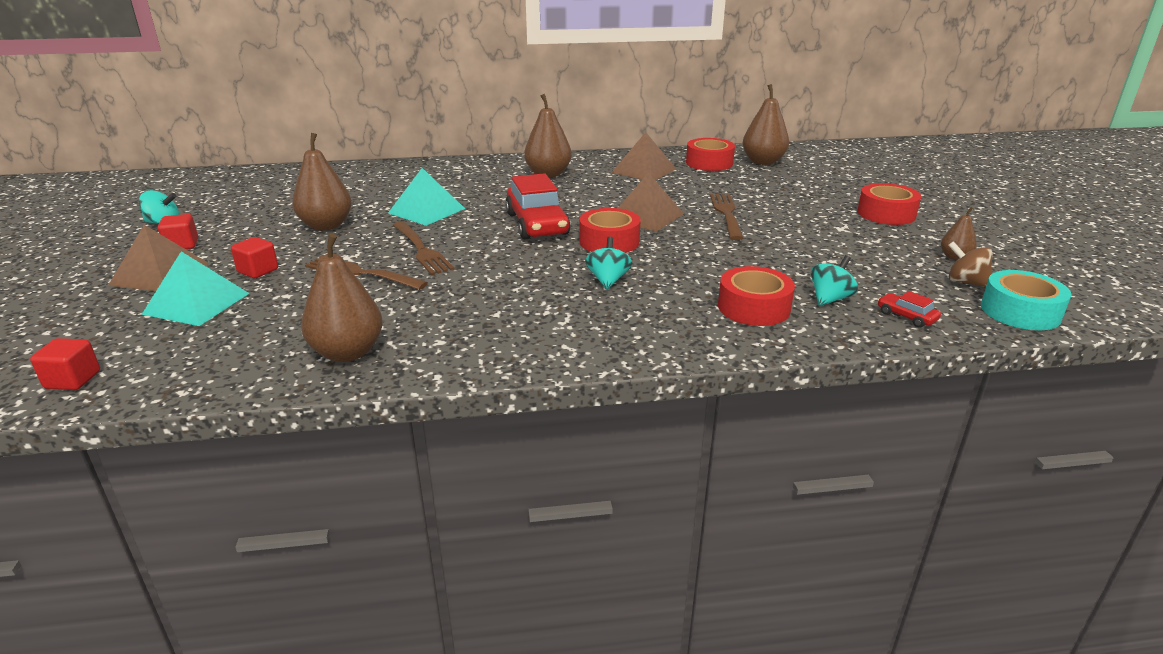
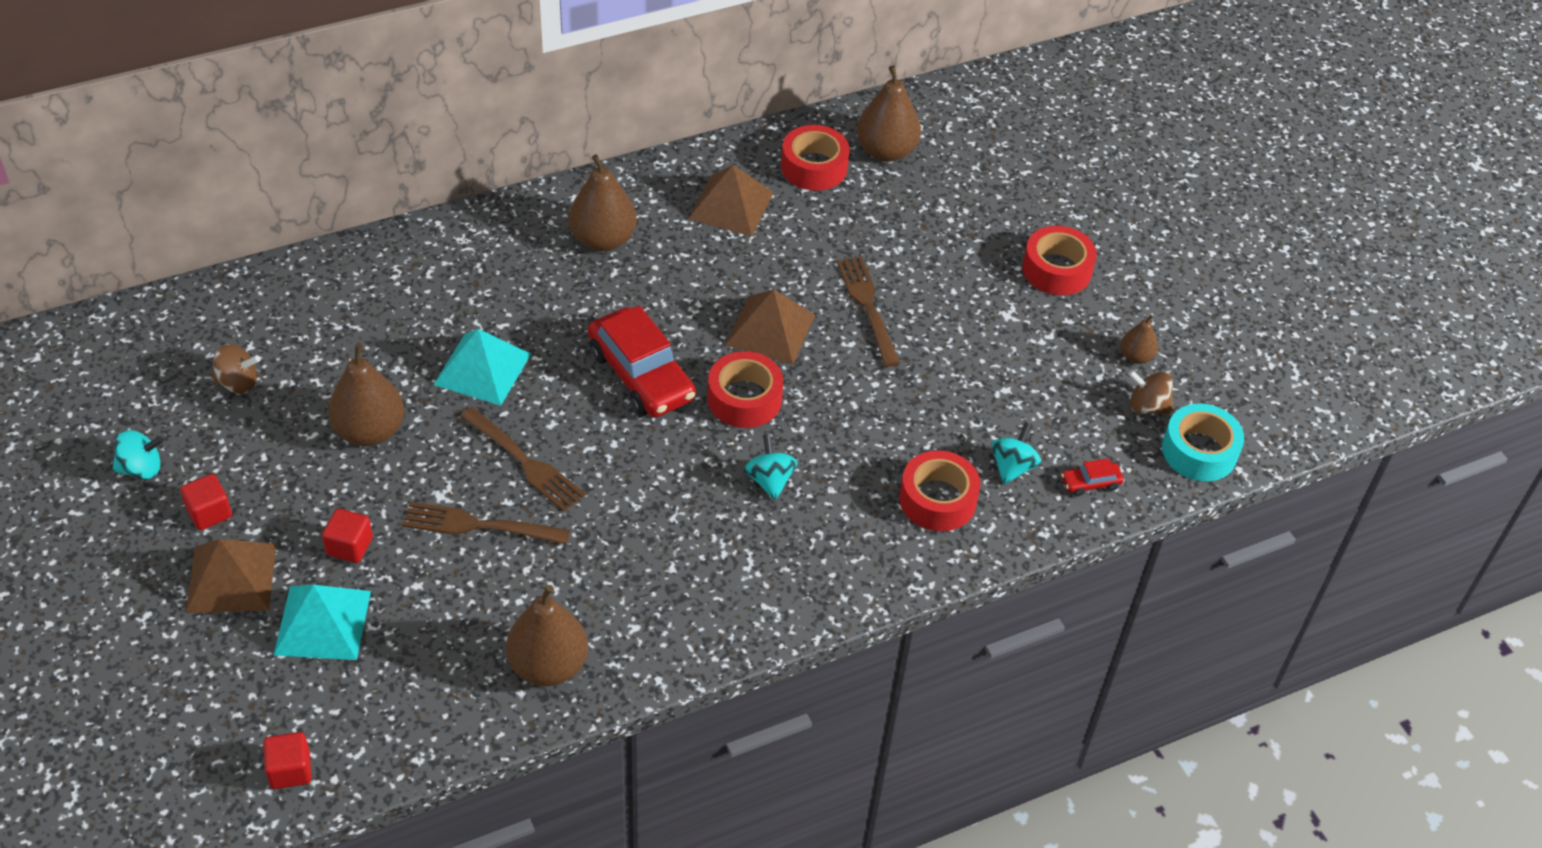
camera: 20 degrees left, 20 degrees up
(264, 200) = (238, 383): none -> brown spinning top
(906, 316) = (1090, 483): red car -> red car turned 45 degrees counterclockwise

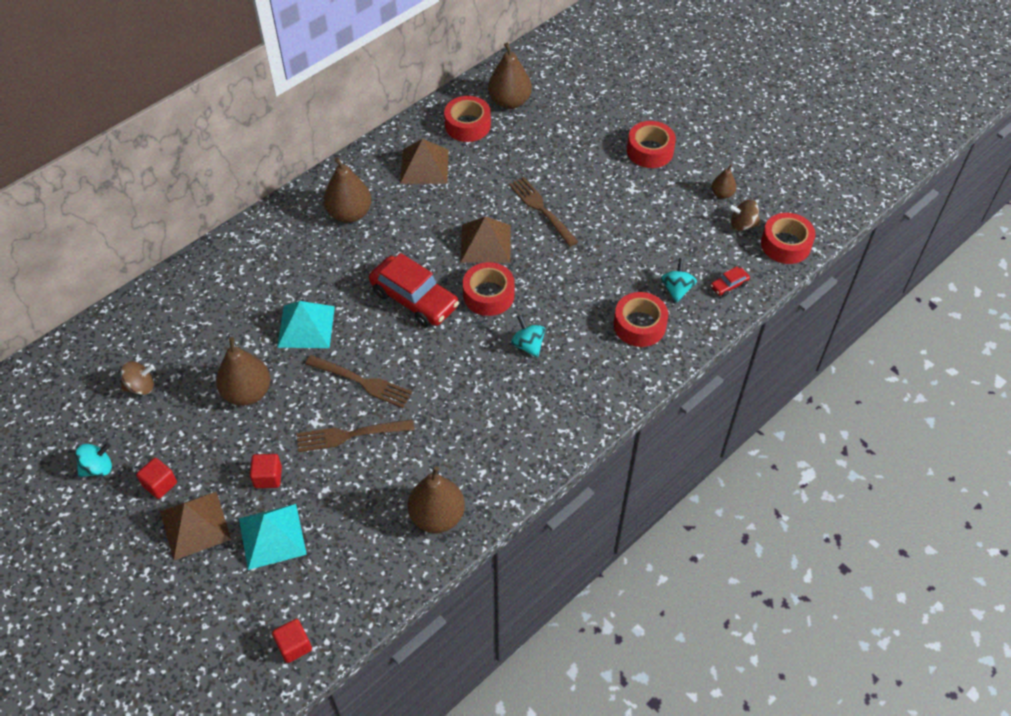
camera: 15 degrees left, 5 degrees up
(1199, 451) = (785, 244): turquoise tape -> red tape

